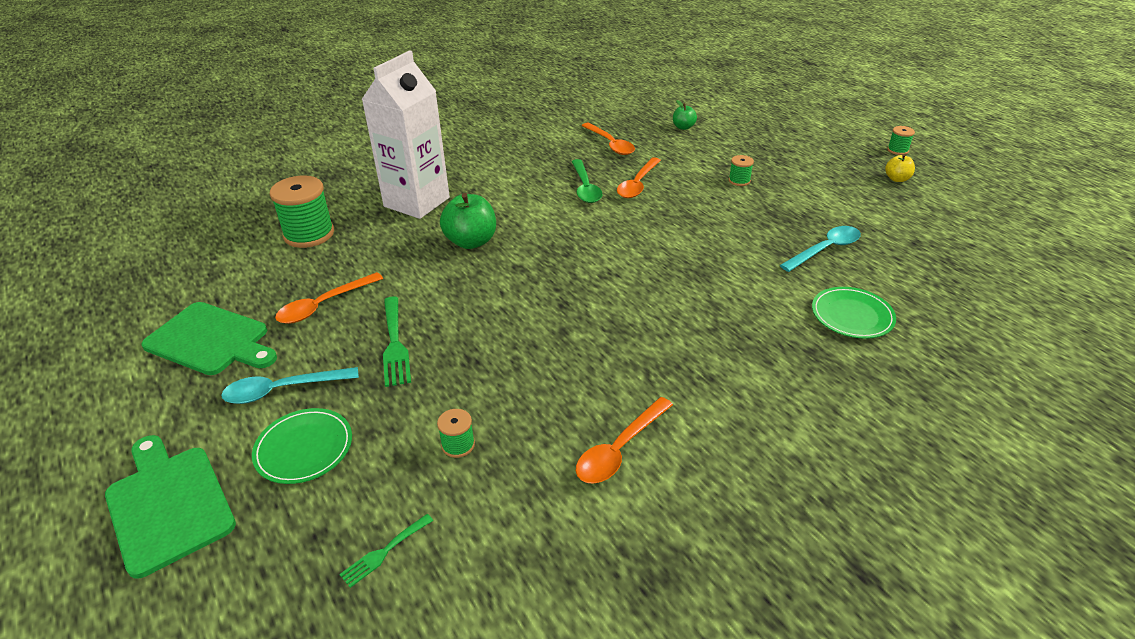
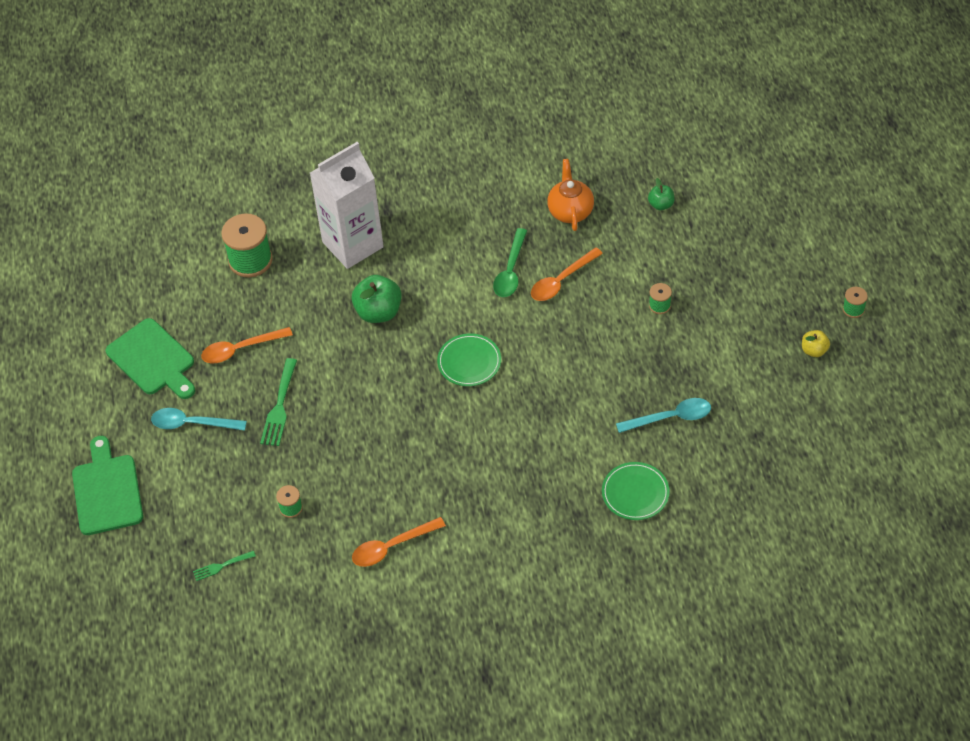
camera: 25 degrees right, 15 degrees up
(304, 448) = (194, 477): green plate -> green plate (469, 362)
(610, 144) = (570, 211): orange spoon -> orange teapot

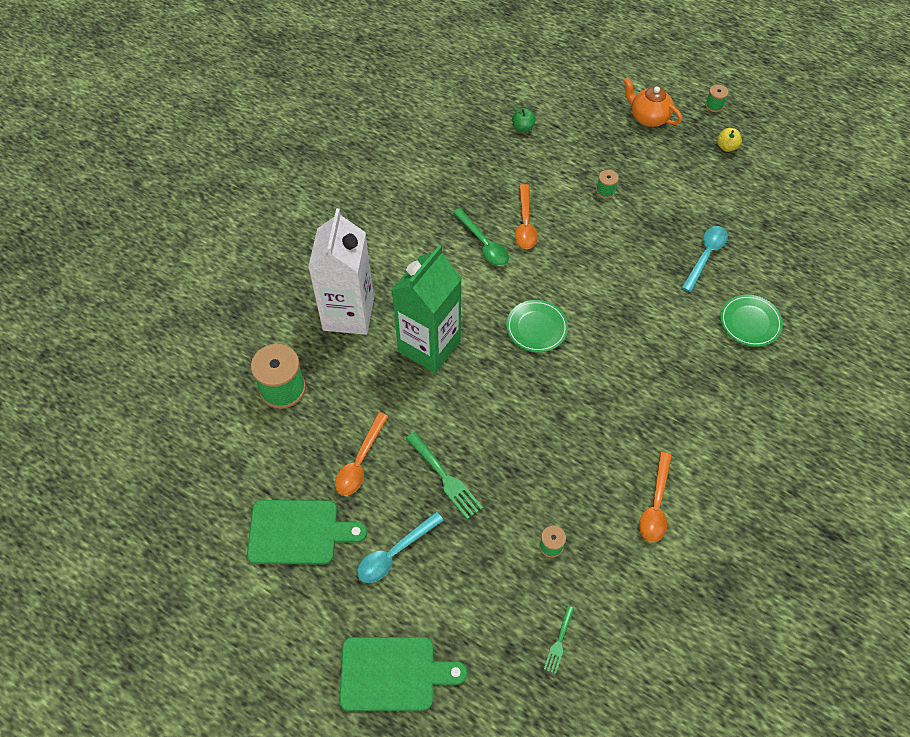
camera: 50 degrees left, 5 degrees up
(107, 491) = (393, 673): green cutting board -> green cutting board turned 150 degrees clockwise
(378, 312) = (429, 346): green apple -> green carton
(570, 211) = (471, 174): orange teapot -> orange teapot (648, 118)

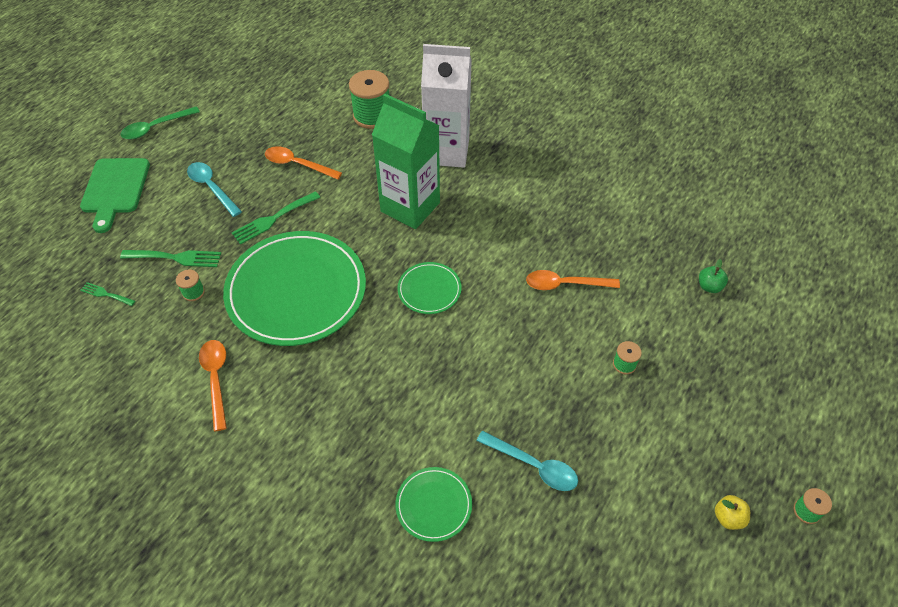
camera: 90 degrees right, 5 degrees down
(298, 532) = (242, 132): green cutting board -> none
(483, 244) = (535, 248): green spoon -> green spoon (155, 127)
(503, 574) = (176, 258): none -> green fork
(544, 444) = (296, 291): none -> green plate
(648, 118) = (760, 422): orange teapot -> none
(655, 505) = (216, 379): orange spoon -> orange spoon turned 60 degrees clockwise

